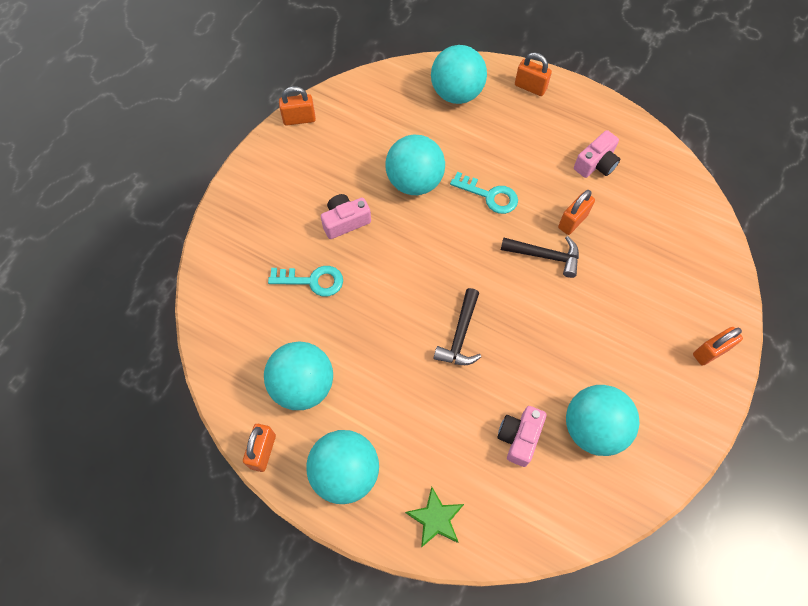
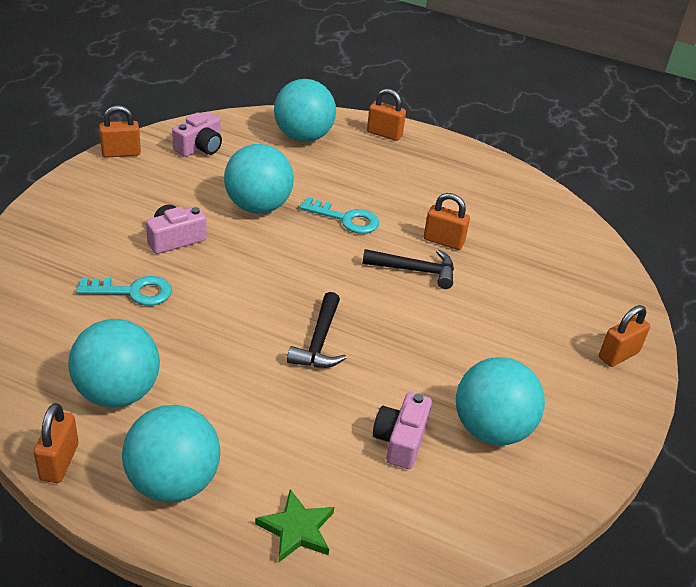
camera: 10 degrees left, 25 degrees down
(572, 221) = (443, 241): orange padlock -> orange padlock turned 75 degrees clockwise
(596, 164) = (463, 195): pink camera -> pink camera (200, 147)

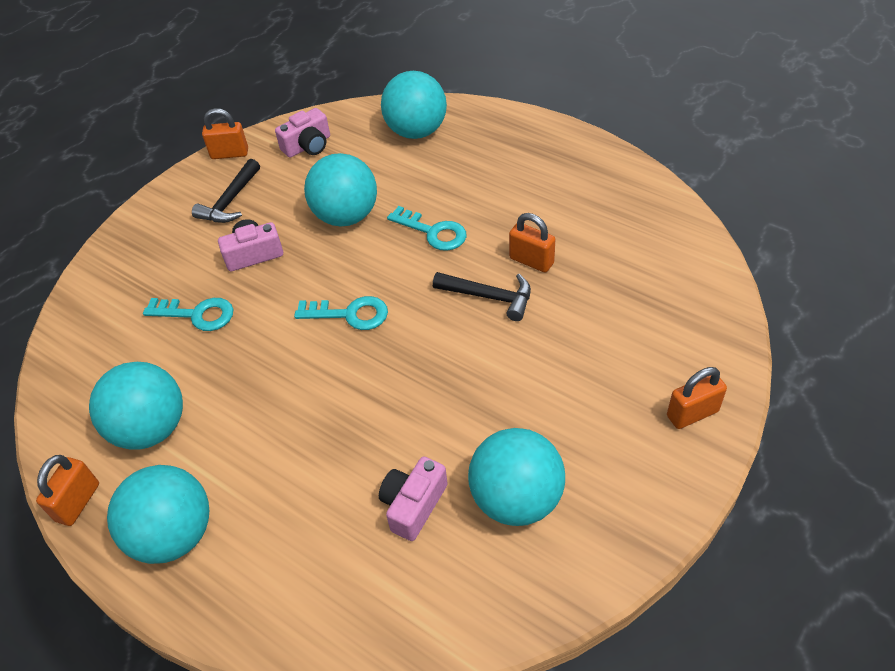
camera: 20 degrees right, 10 degrees up
(288, 287) = (350, 314): none -> turquoise key
(296, 529) = (277, 600): green star -> none
(319, 342) = (363, 381): black hammer -> black hammer (230, 201)
(384, 134) = (505, 126): orange padlock -> none

